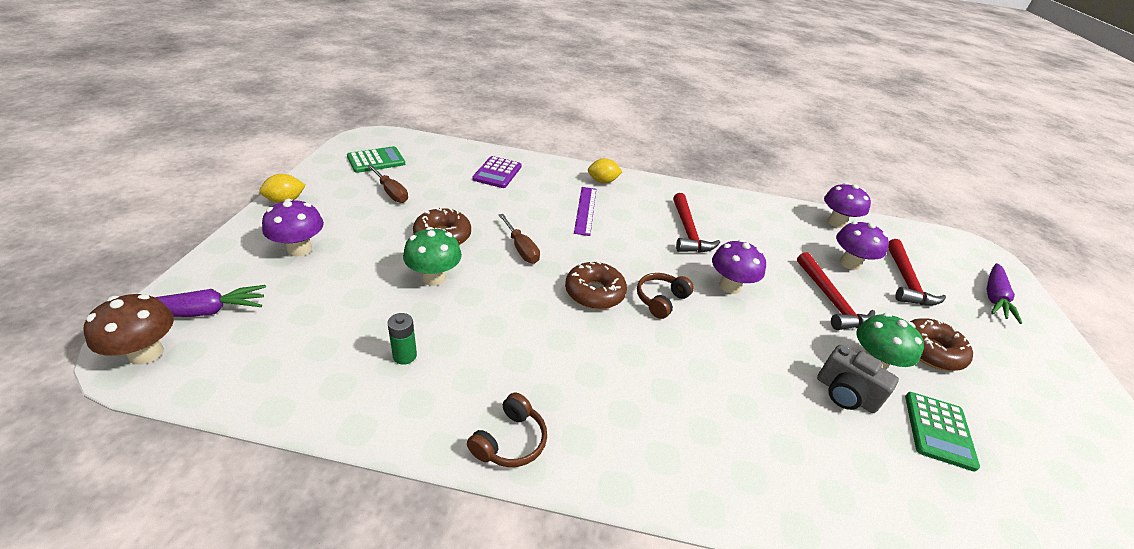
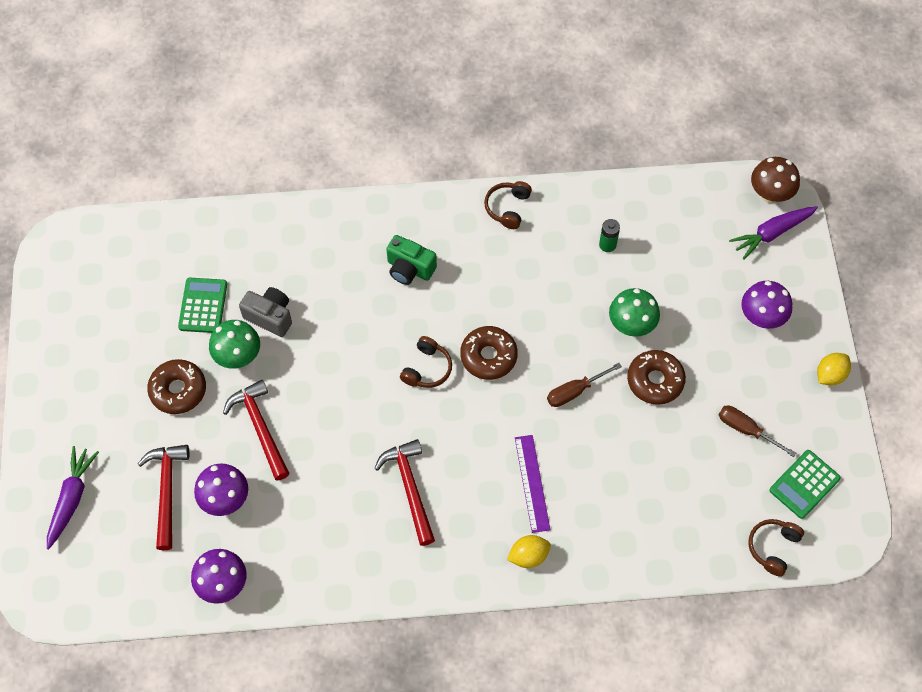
camera: 170 degrees right, 25 degrees up
(428, 145) = (773, 547): none -> brown headphones
(497, 173) = (659, 519): purple calculator -> none
(521, 248) = (575, 391): brown screwdriver -> brown screwdriver turned 75 degrees counterclockwise
(667, 399) = (409, 269): none -> green camera
(729, 286) = (362, 411): purple mushroom -> none

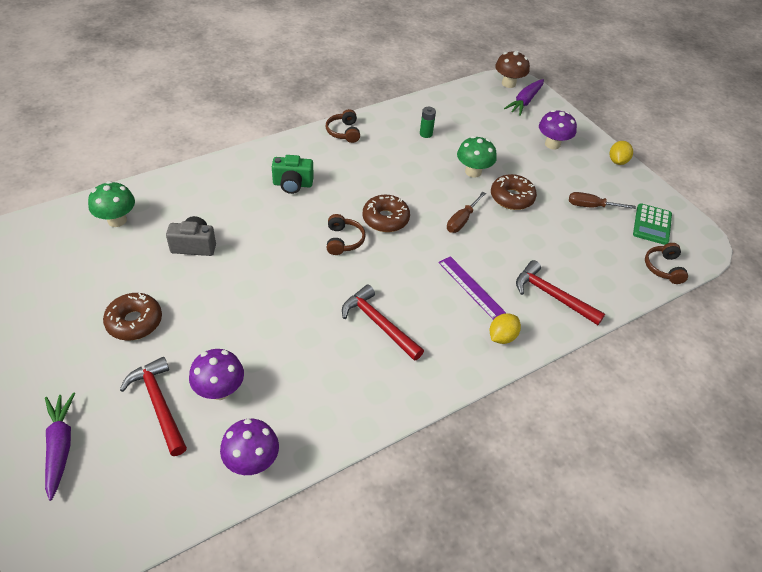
camera: 30 degrees left, 15 degrees down
(203, 306) = (130, 255): green calculator -> none
(238, 356) = (179, 280): green mushroom -> green mushroom (117, 220)
(260, 427) = (225, 324): red hammer -> red hammer (552, 295)

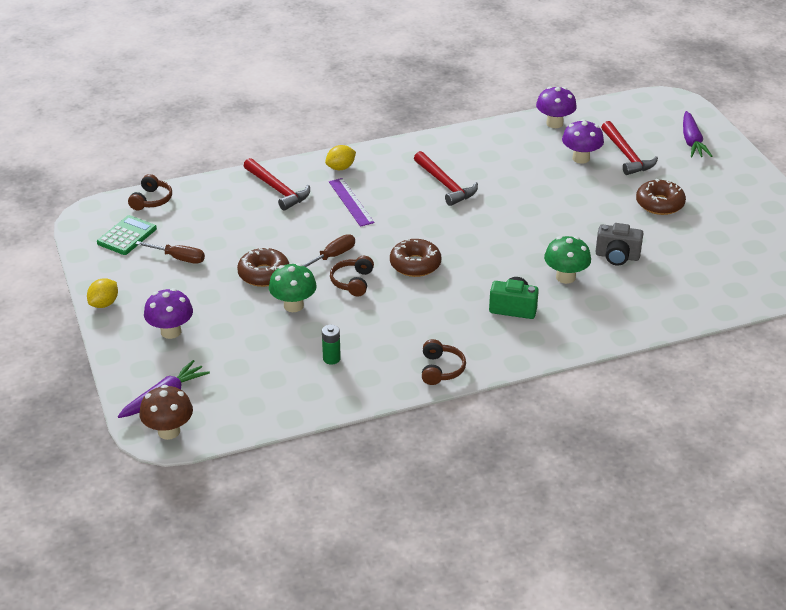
camera: 165 degrees left, 10 degrees down
(117, 220) = (703, 286): green mushroom -> green mushroom (565, 277)
(343, 240) = (464, 248): brown headphones -> brown headphones (352, 282)

